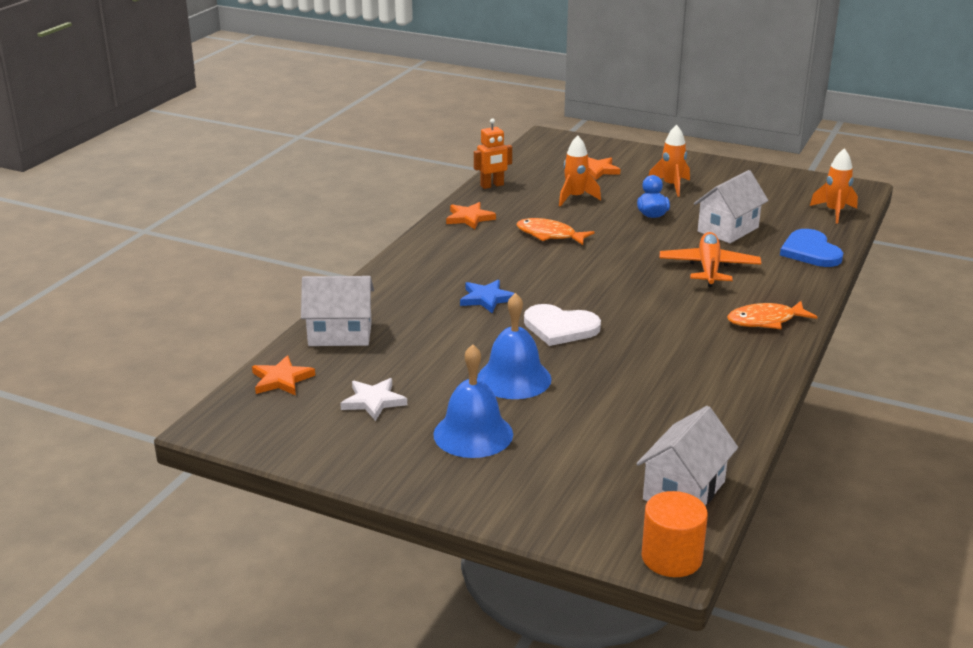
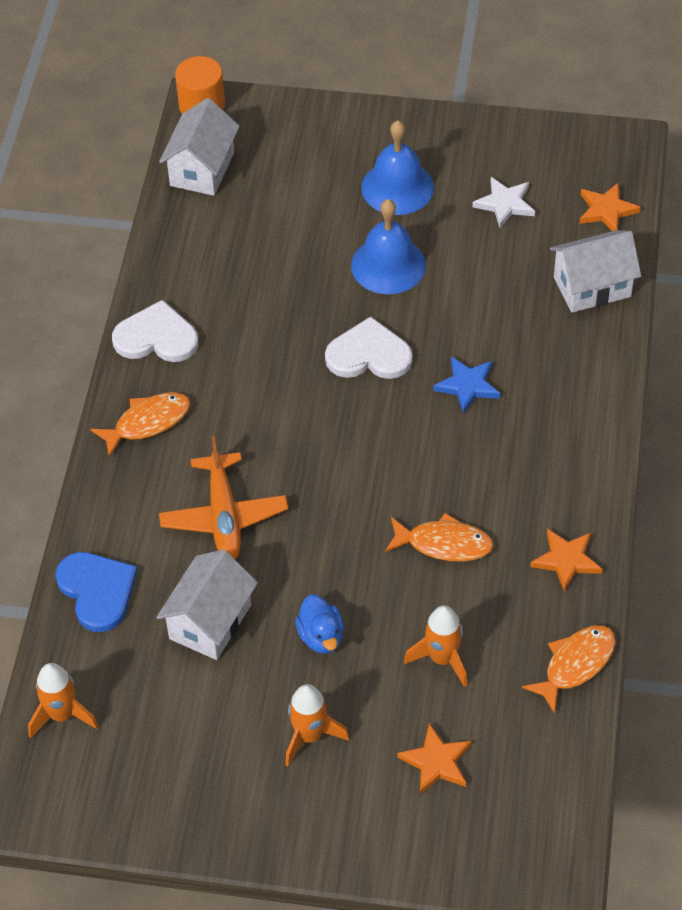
camera: 165 degrees right, 25 degrees up
(492, 185) = (575, 664): orange robot -> orange fish
(752, 368) = (156, 337): none -> white heart

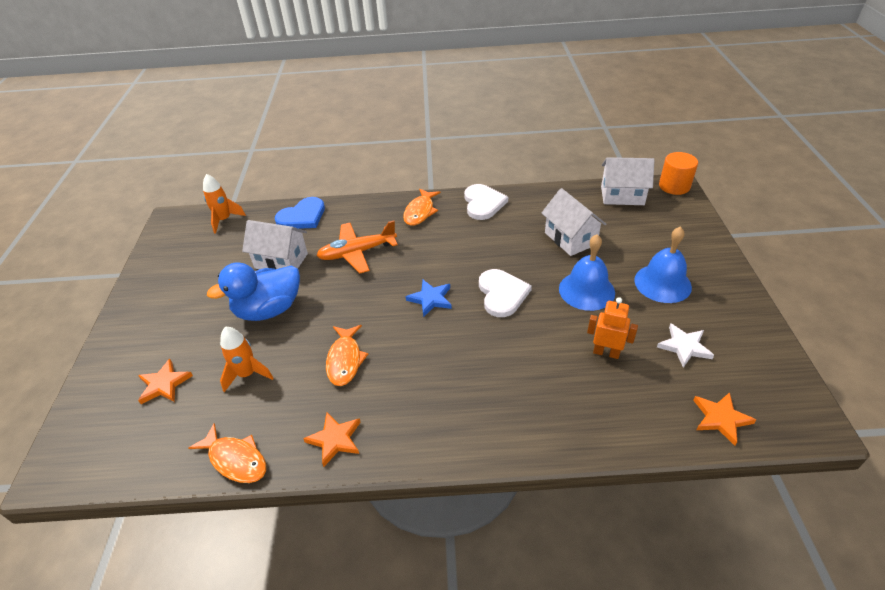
camera: 80 degrees right, 10 degrees down
(148, 422) = (420, 212): orange fish -> orange fish turned 60 degrees clockwise
(309, 736) = (195, 317): orange rocket -> none
(321, 636) = (269, 310): blue duck -> blue duck, size x1.83
(468, 386) = (491, 351): blue star -> blue star (430, 299)
(496, 276) = (606, 352): none -> orange robot
(592, 287) = (626, 419): white house -> white house (570, 238)

